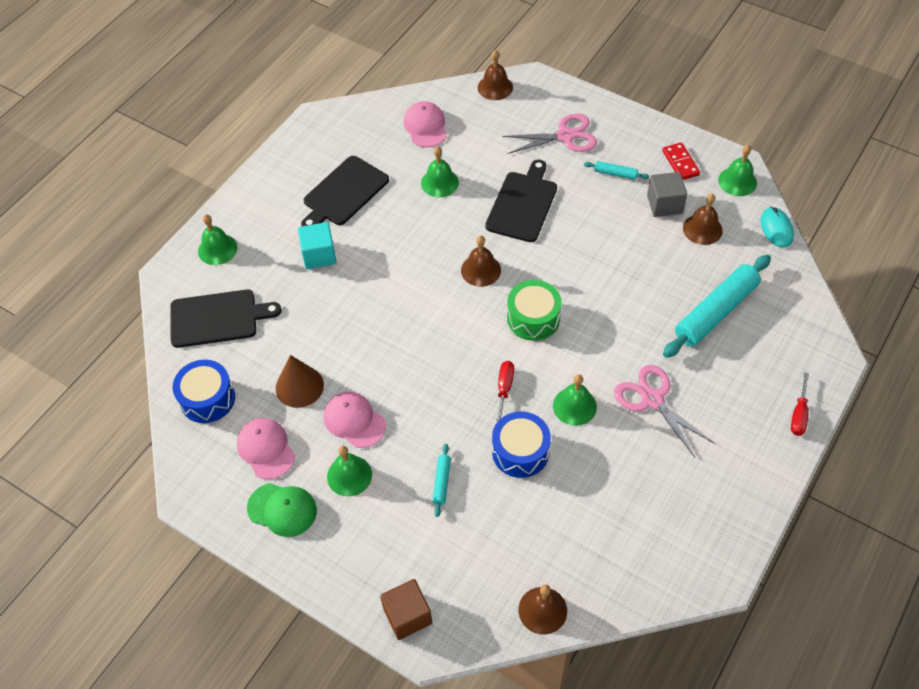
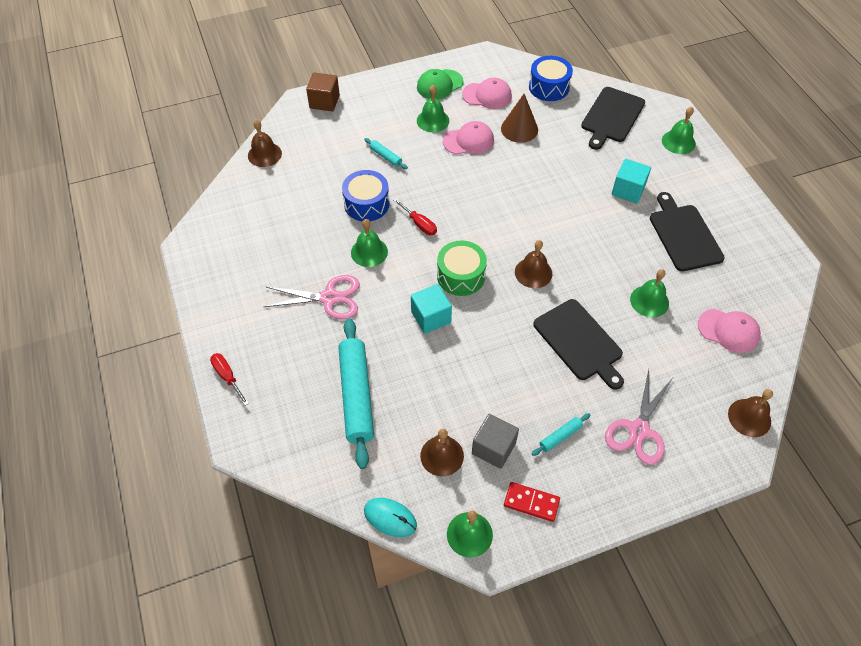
camera: 125 degrees right, 0 degrees up
(596, 312) = (431, 317): none -> turquoise cube

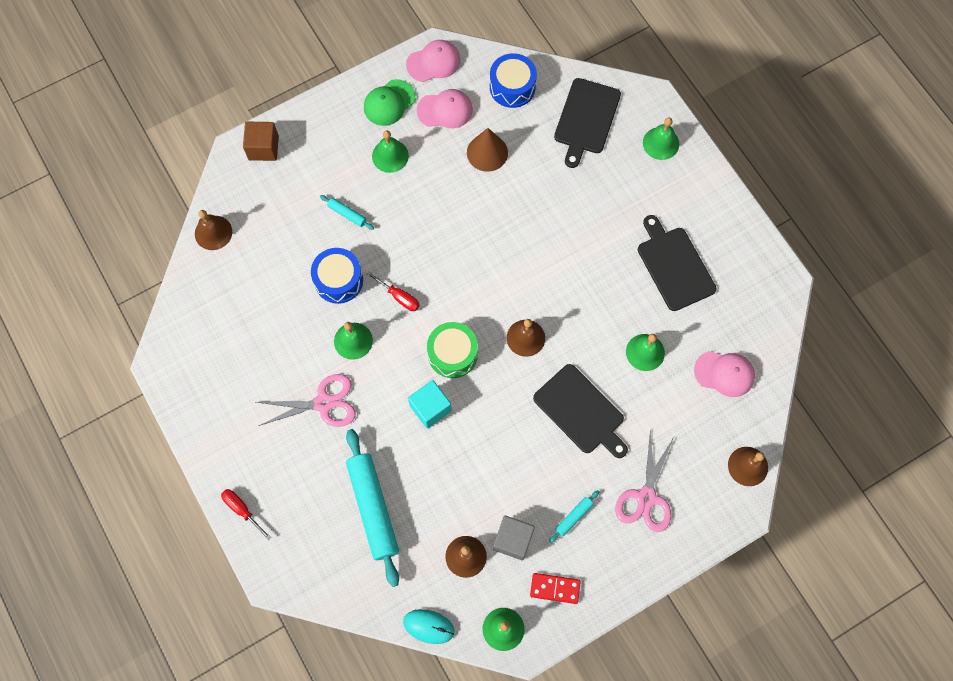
camera: 10 degrees left, 15 degrees up
(468, 141) = (434, 178): pink cap -> pink cap (433, 62)
(628, 190) = (612, 217): turquoise cube -> none

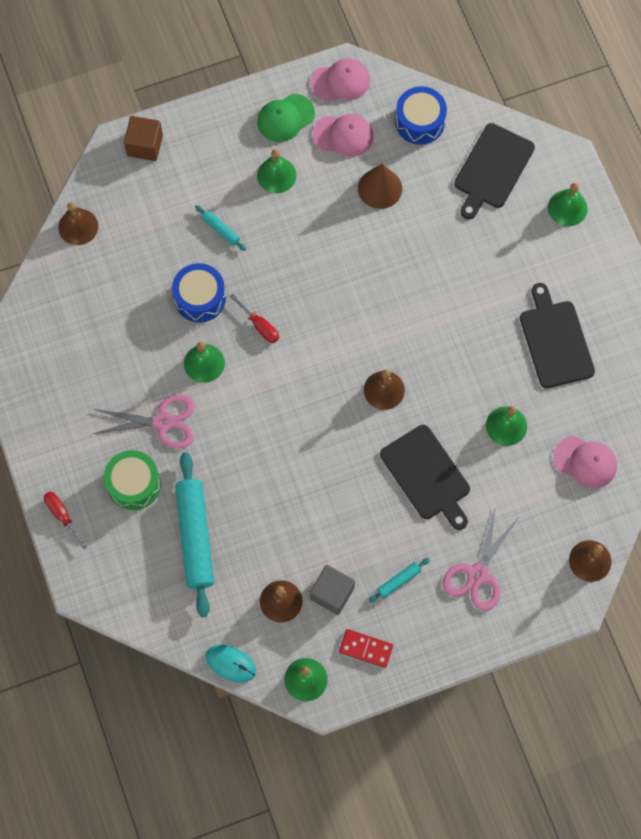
camera: 10 degrees right, 0 degrees up
(430, 408) = (271, 445): turquoise cube -> none
(452, 354) = (304, 394): green drum -> green drum (134, 484)

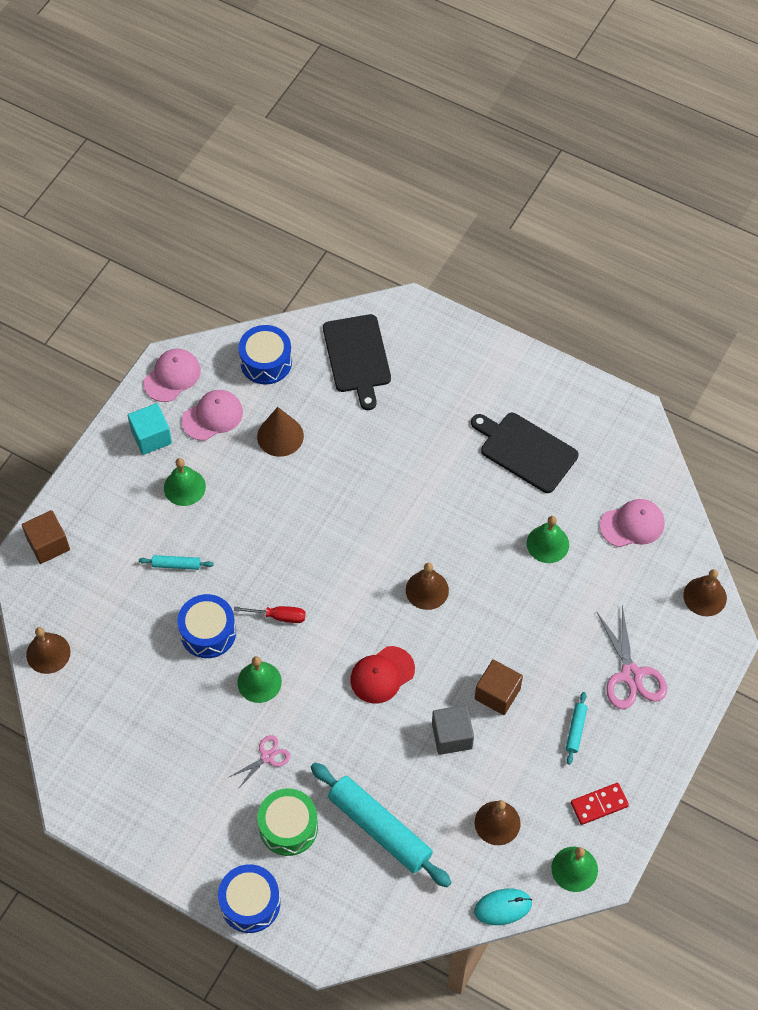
camera: 40 degrees left, 10 degrees down
(62, 516) = (250, 903): red screwdriver -> blue drum
(162, 422) = (267, 757): pink scissors -> pink scissors, size x0.57
(285, 118) = (151, 437): green cap -> turquoise cube
(295, 427) = (382, 675): none -> red cap
(332, 593) = (532, 782): grey cube -> grey cube (452, 736)
(365, 508) = (497, 694): none -> brown cube
(427, 475) = (522, 630): black cutting board -> none
(567, 208) = (442, 344): green bell -> none

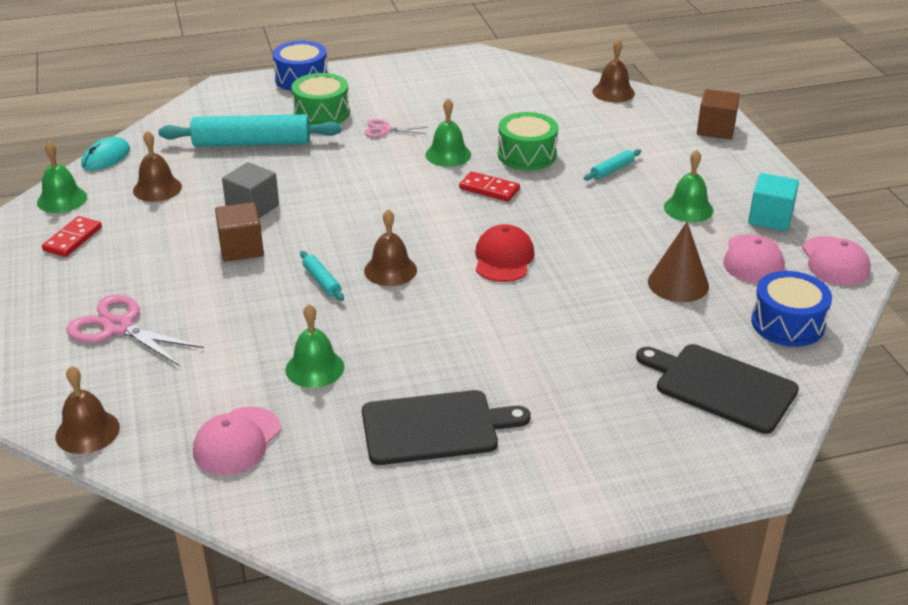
camera: 135 degrees right, 25 degrees down
(208, 632) = (527, 155): blue drum -> green drum
(267, 757) = (385, 130): pink scissors -> pink scissors turned 90 degrees clockwise
(279, 616) = (489, 189): red screwdriver -> red domino
(382, 675) = (357, 206): red cap -> red cap (503, 258)
(576, 730) = (140, 266): turquoise rolling pin -> turquoise rolling pin (321, 281)

